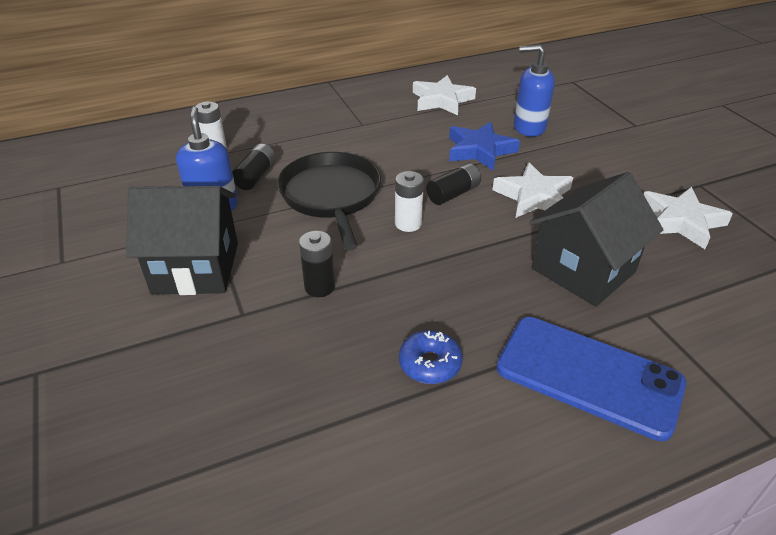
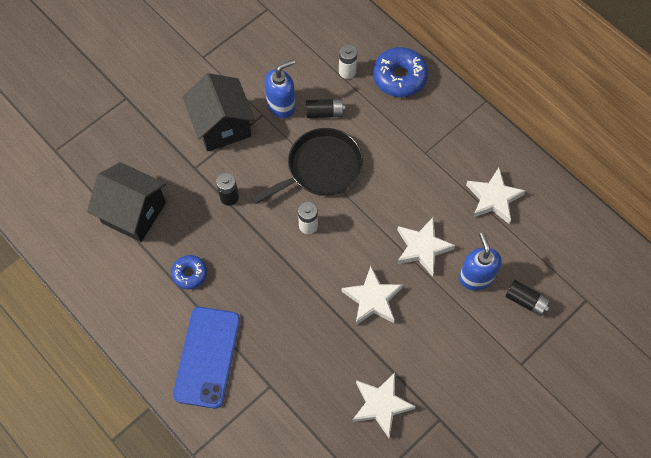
camera: 70 degrees right, 25 degrees up
(256, 119) = (399, 77): none -> blue donut
(453, 194) = (354, 244): black battery -> black battery (526, 301)
(479, 150) = (422, 248): blue star -> white star
(583, 270) = (299, 343): black house -> black house (134, 213)

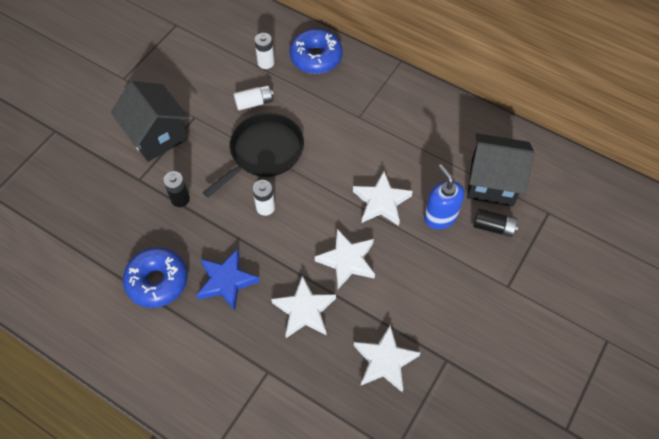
camera: 15 degrees left, 5 degrees down
(134, 213) = (86, 236): black house -> black house (492, 182)
(190, 274) = (157, 281): blue donut -> blue donut, size x1.70
(207, 357) = (195, 359): blue phone -> none
(253, 290) = (226, 281): none -> blue star
(281, 105) = (210, 105): blue soap dispenser -> none
(324, 113) = (254, 102): black battery -> white battery
(493, 198) = (434, 142): white star -> white star (304, 310)

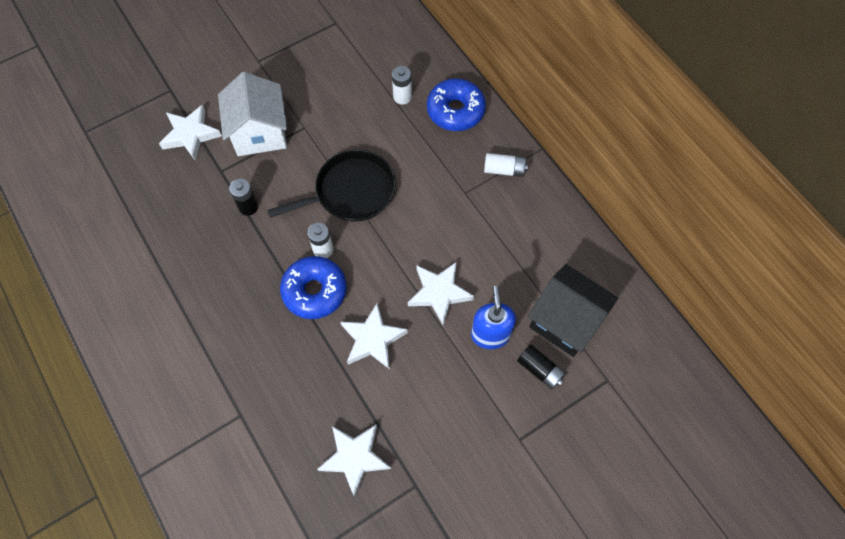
camera: 25 degrees right, 5 degrees up
(157, 135) = (259, 133): black house -> white house
(157, 281) = (187, 280): blue donut -> blue donut (314, 291)
(226, 281) = (248, 308): blue star -> none
(254, 102) = (369, 135): white battery -> white battery (504, 170)
(304, 310) = (305, 371): white star -> white star (190, 134)

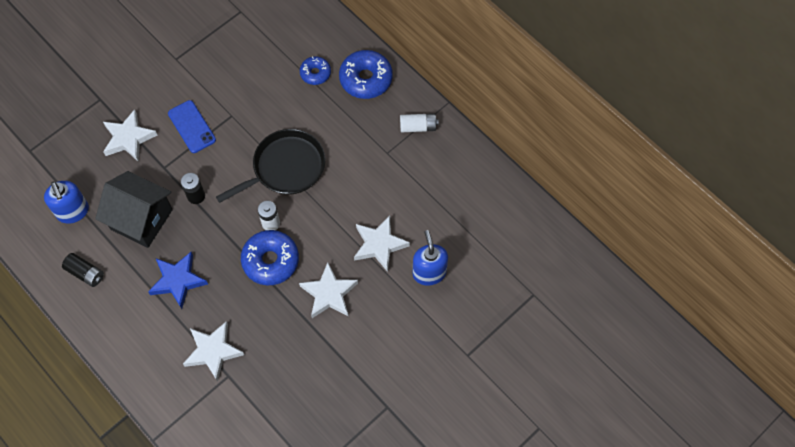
camera: 10 degrees left, 0 degrees up
(114, 203) = (73, 212): none -> blue soap dispenser
(208, 296) = (178, 281): none -> blue star
(259, 133) = (192, 127): white house -> blue phone
(354, 457) = (332, 393): white star -> white star (213, 351)
(402, 97) = (315, 73): white battery -> blue donut
(540, 370) = (475, 295): black battery -> black battery (85, 273)
(565, 321) = (491, 251): black house -> black house (141, 219)

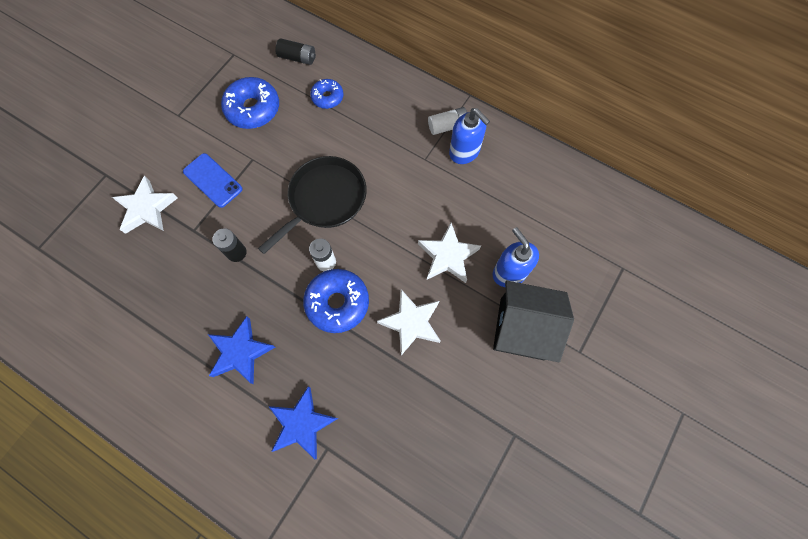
camera: 15 degrees left, 5 degrees up
(73, 212) = (102, 304): blue soap dispenser -> blue soap dispenser (464, 152)
(85, 273) = (132, 371): black battery -> black battery (297, 58)
(141, 219) = (182, 293): black house -> black house (522, 329)
(213, 351) = (302, 424): white star -> blue star
(366, 79) = (380, 91): blue donut -> blue donut (253, 109)

